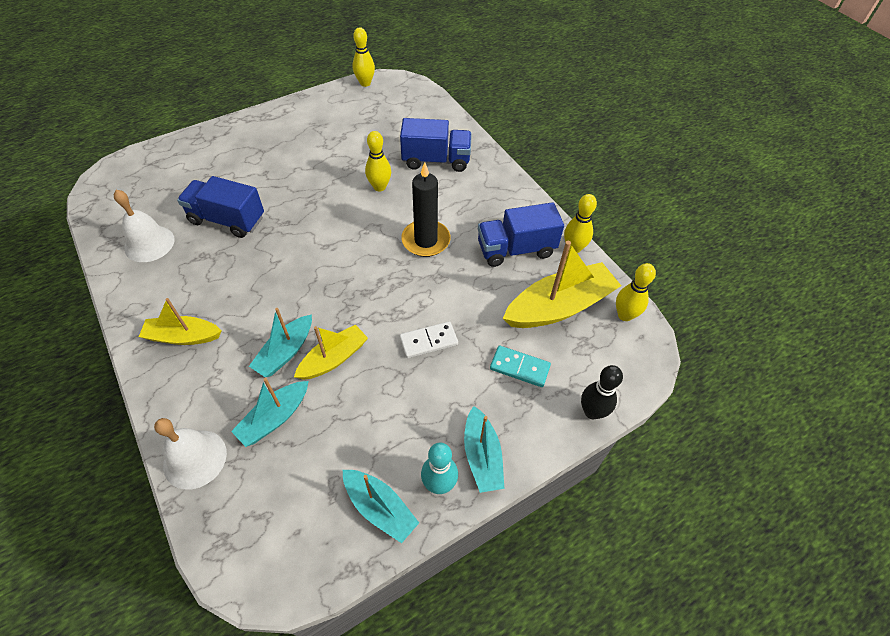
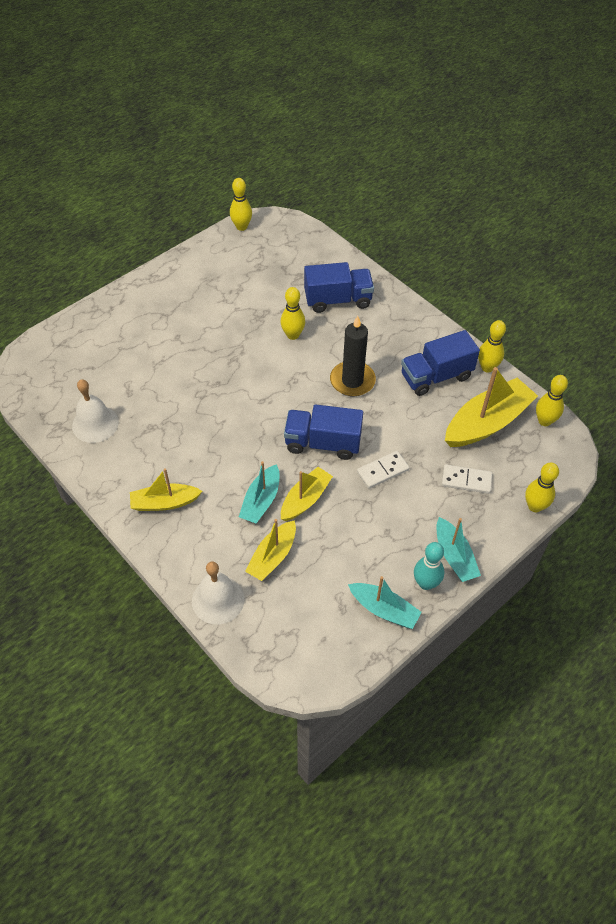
camera: 10 degrees left, 0 degrees up
(227, 220) = (160, 389): blue truck -> blue truck (322, 443)
(274, 418) = (272, 556): turquoise boat -> yellow boat
(519, 367) = (466, 480): turquoise domino -> white domino
(592, 412) = (534, 506): black bowling pin -> yellow bowling pin

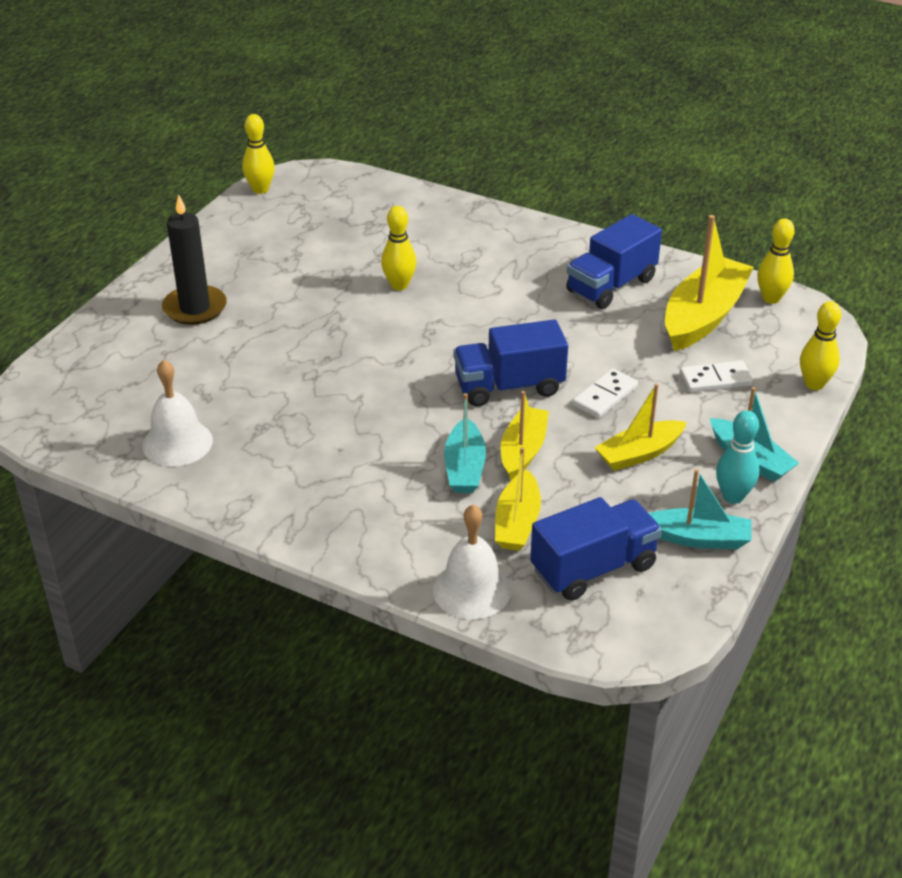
camera: 20 degrees left, 15 degrees down
(164, 502) = (331, 504): yellow boat -> yellow boat (639, 454)
(338, 300) = (436, 237): blue truck -> blue truck (593, 568)
(352, 381) = (507, 314): black candle -> black candle (195, 308)
(487, 367) = (668, 262): yellow bowling pin -> none

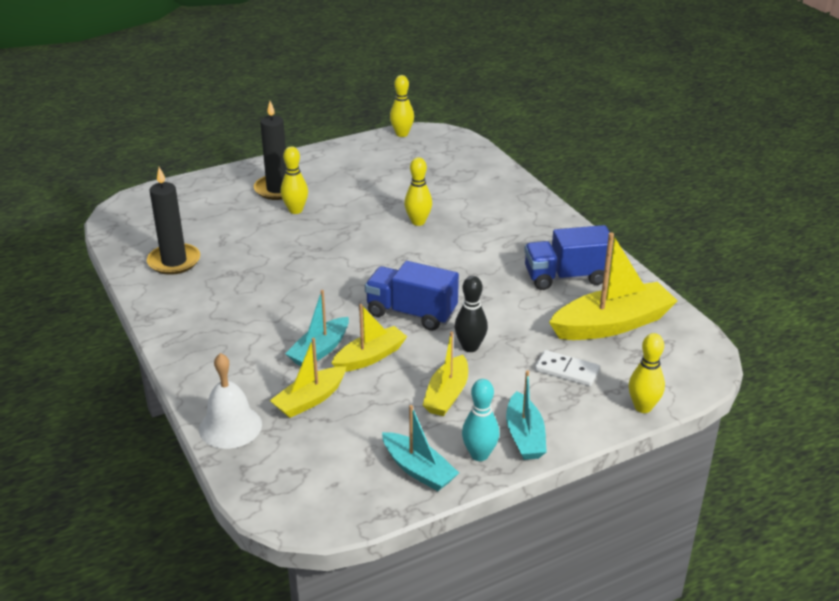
camera: 35 degrees right, 5 degrees down
(177, 443) = (174, 261): white bell -> black candle
(593, 568) = (322, 452): blue truck -> none
(605, 396) = (470, 347): white domino -> black bowling pin
(639, 454) = (447, 395): yellow boat -> yellow boat turned 75 degrees counterclockwise
(771, 298) = (683, 333): yellow bowling pin -> yellow bowling pin (295, 210)

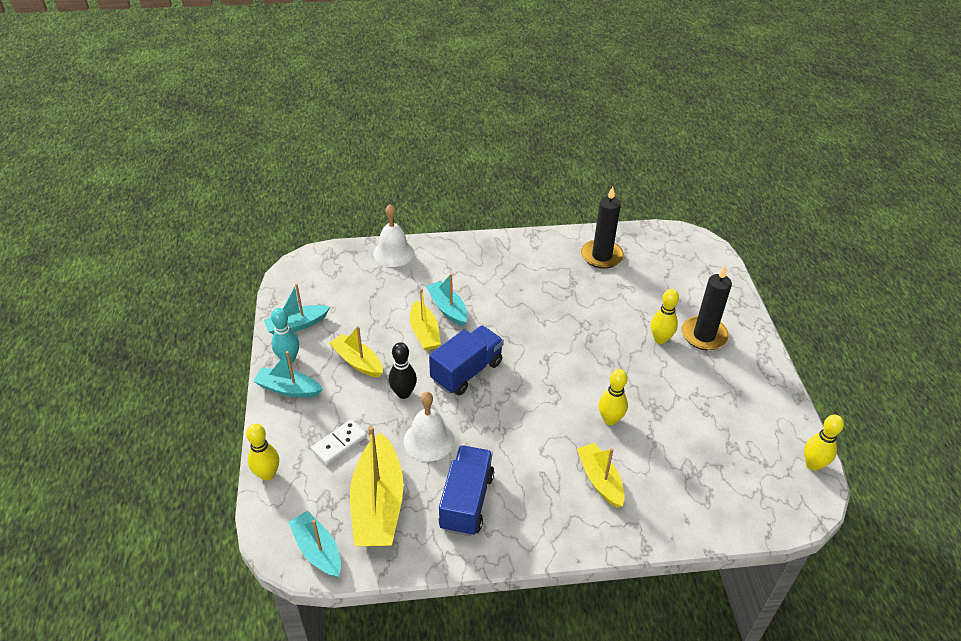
camera: 110 degrees right, 10 degrees up
(310, 400) = (396, 292): yellow boat -> yellow boat (600, 480)
(517, 314) = (428, 440): none -> white bell
(687, 344) = (317, 550): none -> turquoise boat

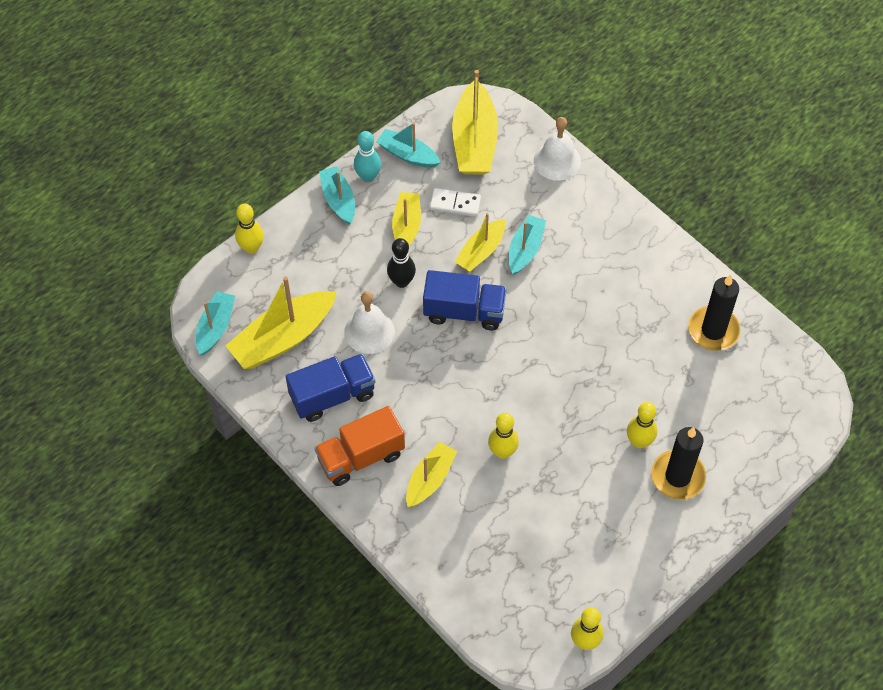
camera: 55 degrees right, 15 degrees up
(328, 283) = (474, 141): none -> yellow boat
(339, 443) = (316, 273): white domino -> white domino (455, 204)
(542, 516) = (361, 457): none -> orange truck

